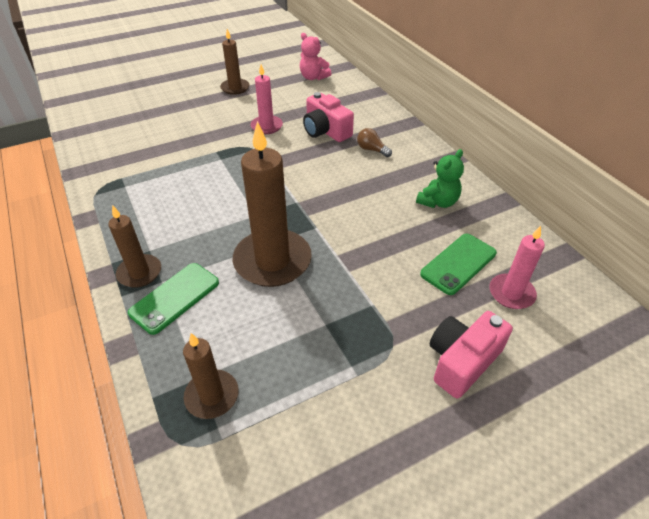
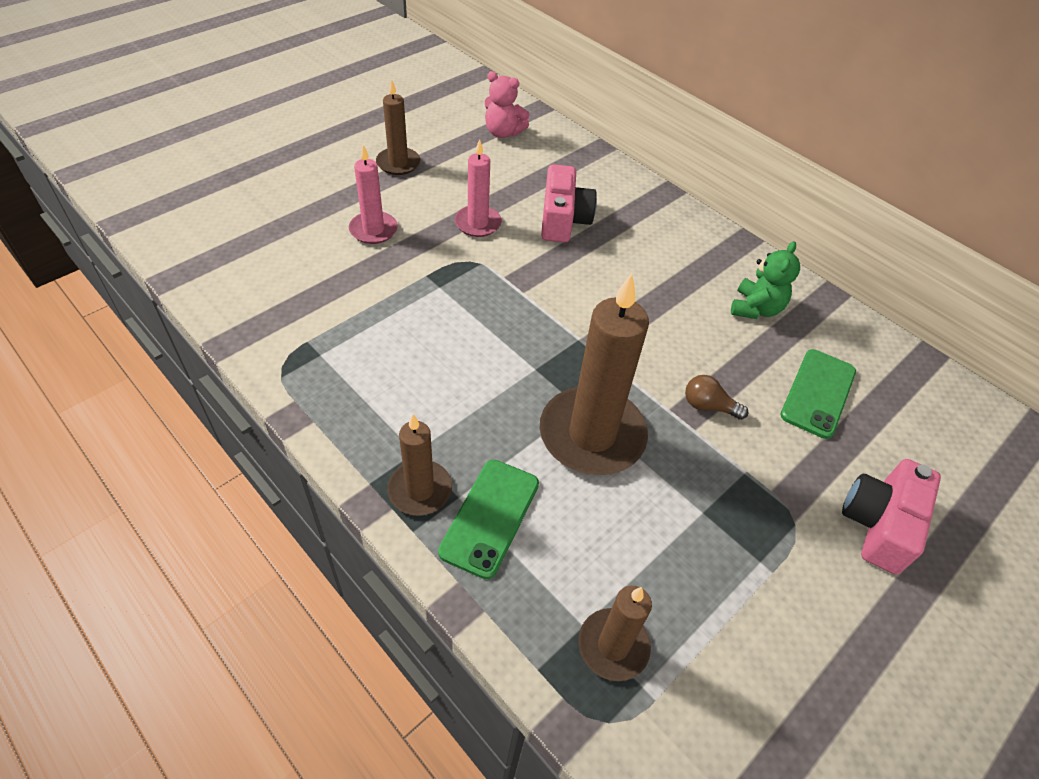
camera: 20 degrees left, 5 degrees up
(326, 131) = (563, 220): pink camera -> pink camera turned 120 degrees counterclockwise
(371, 150) = (638, 242): brown light bulb -> brown light bulb (708, 406)
(511, 293) = (893, 422): pink candle -> pink candle (373, 230)

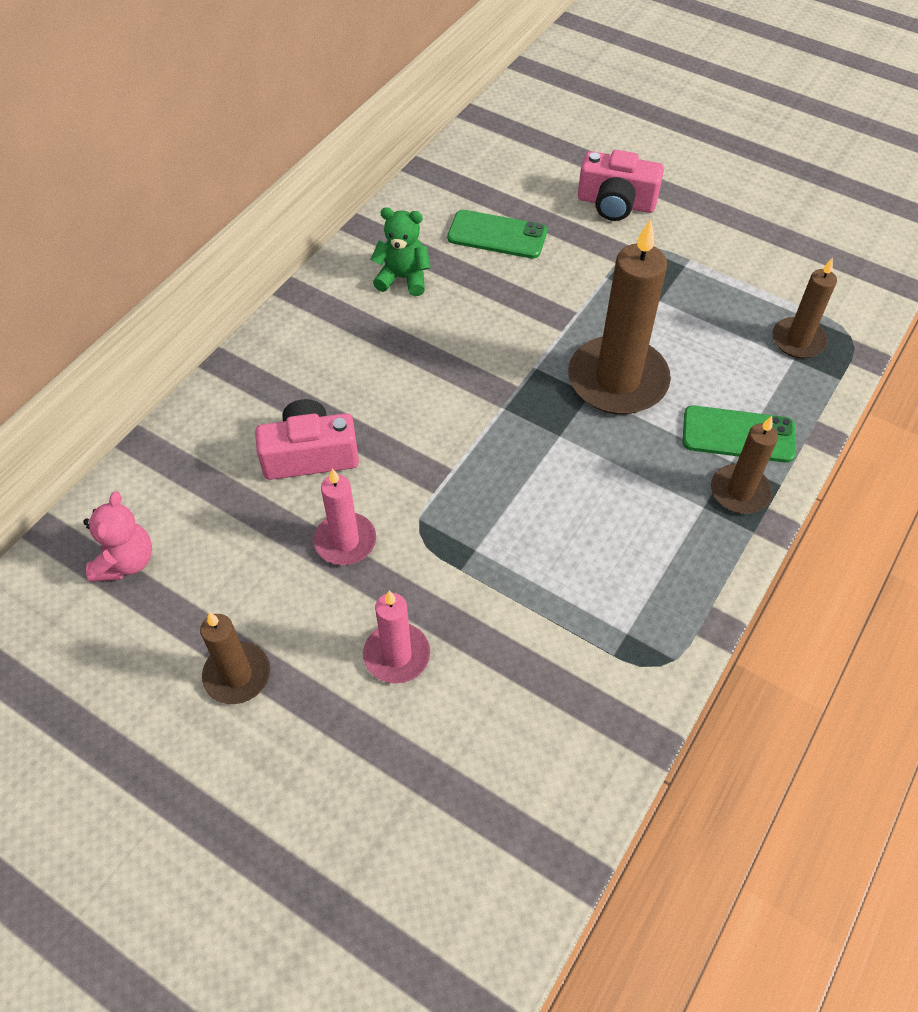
camera: 100 degrees left, 5 degrees up
(708, 406) = (546, 304): brown light bulb -> none

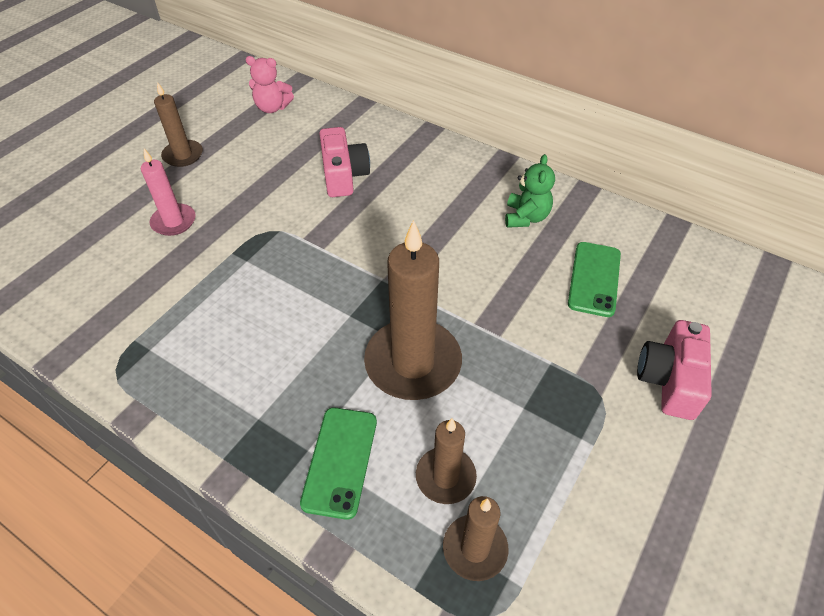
camera: 90 degrees right, 5 degrees down
(345, 541) = (268, 195): pink candle -> none
(740, 491) = (271, 453): brown candle -> brown candle (445, 477)

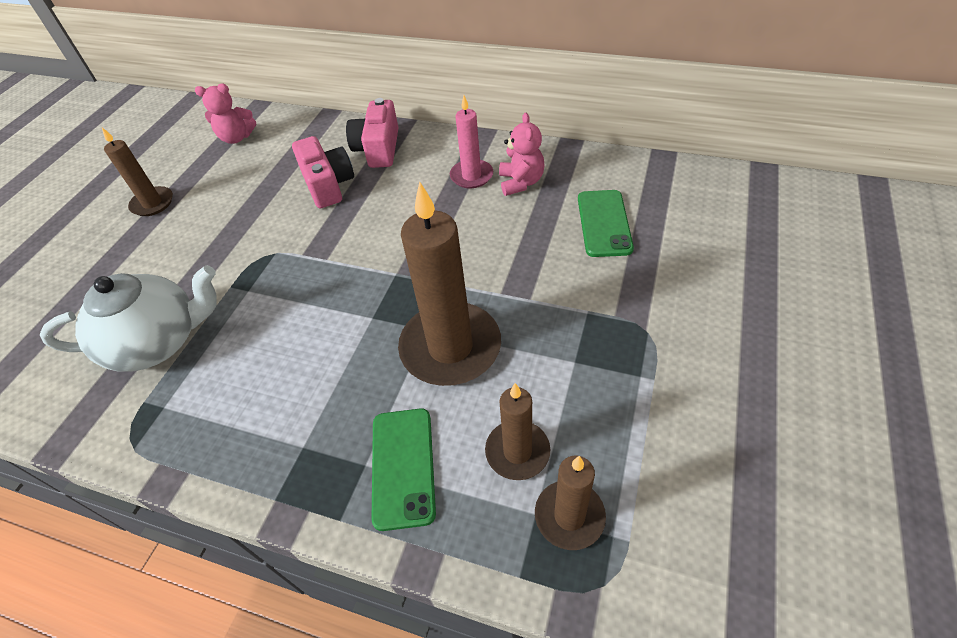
camera: 10 degrees left, 0 degrees up
(159, 288) = (158, 342): none -> white teapot
(174, 222) = (158, 271): pink candle -> pink candle (471, 176)
(526, 217) = (521, 182): green teddy bear -> pink teddy bear
(669, 380) = (705, 298): pink camera -> pink camera (378, 149)

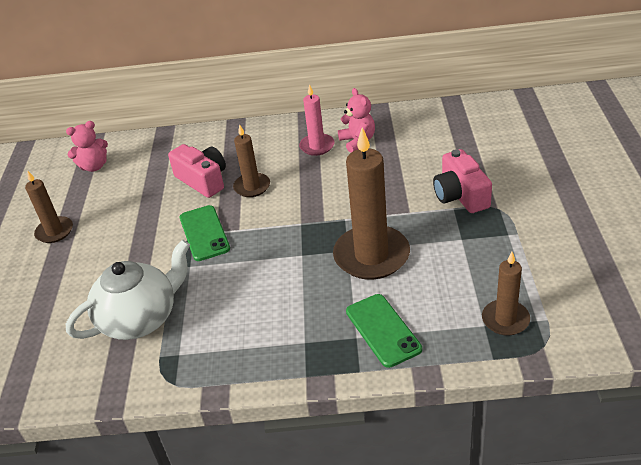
camera: 20 degrees left, 10 degrees down
(378, 149) = (228, 145): pink camera -> pink camera (460, 195)
(517, 452) = (453, 298): brown candle -> brown candle (252, 187)
(604, 223) = (434, 153): green phone -> green phone (204, 233)

